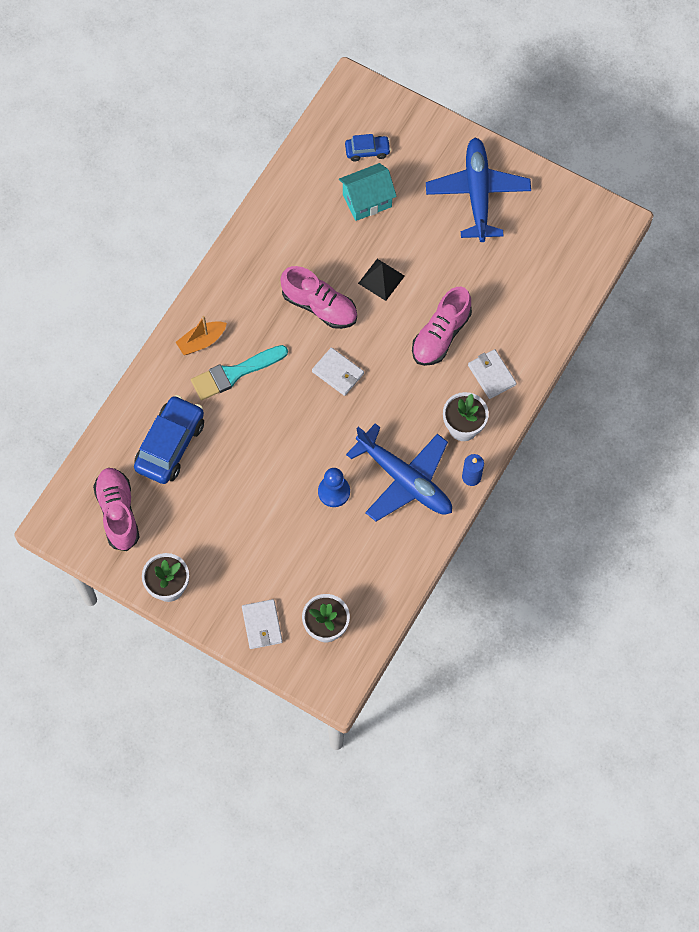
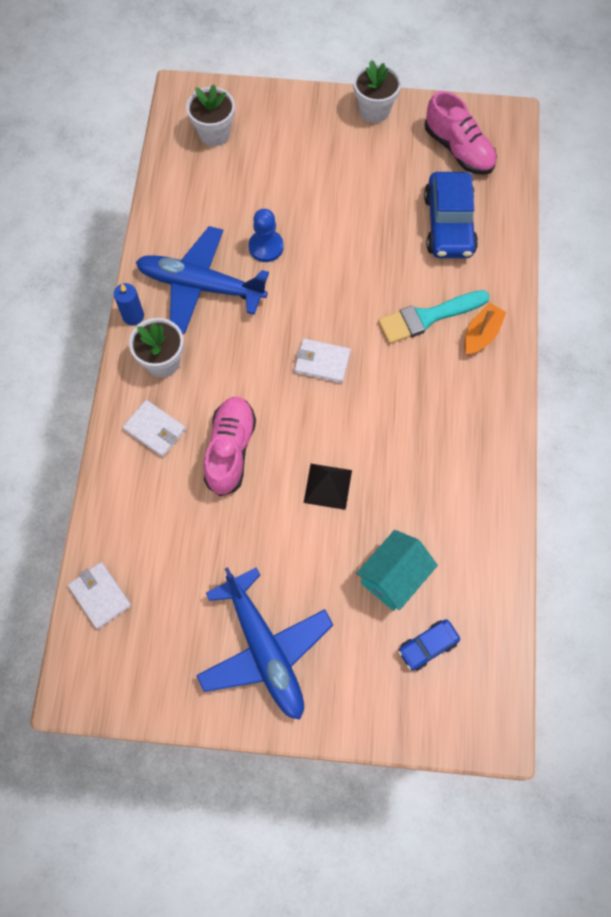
camera: 155 degrees right, 0 degrees up
(235, 373) = (428, 317): turquoise brush -> turquoise brush turned 150 degrees counterclockwise
(262, 625) = (273, 113): white wallet -> white wallet (100, 596)
(320, 306) = (379, 425): pink shoe -> none

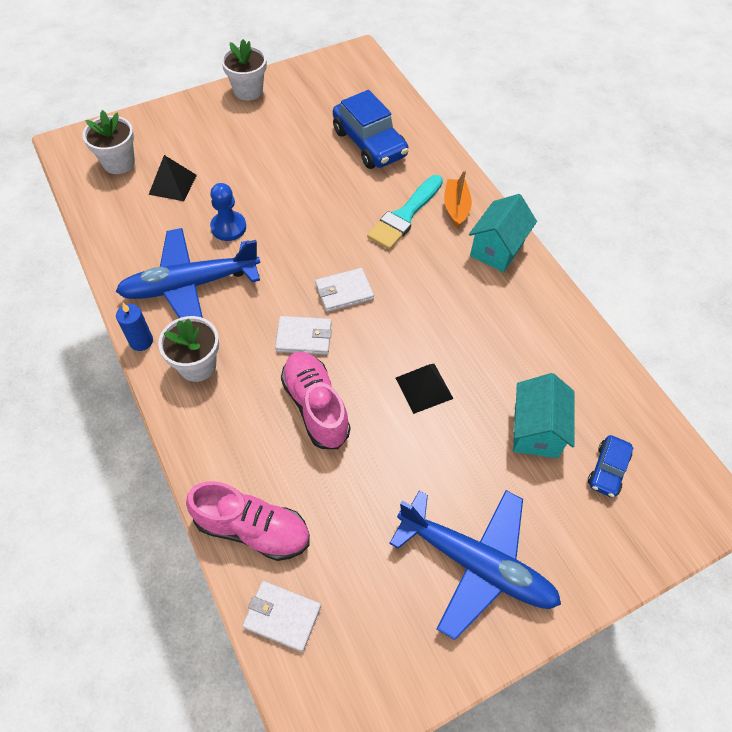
camera: 35 degrees left, 10 degrees down
(155, 429) = (231, 428): white wallet -> white wallet (304, 337)
(246, 179) = (173, 184): none -> black pyramid
(458, 149) = (336, 90): pink shoe -> pink shoe (253, 529)
(488, 396) = (497, 249): none -> turquoise house

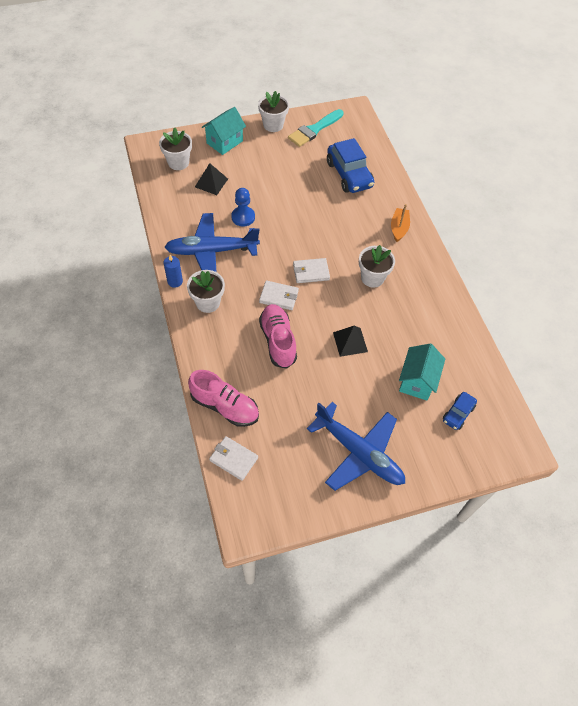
camera: 10 degrees right, 0 degrees up
(405, 215) = (362, 228): turquoise brush -> turquoise brush (314, 130)
(435, 285) = (372, 278): none -> white flower pot
(497, 249) = (420, 261): turquoise house -> turquoise house (224, 142)

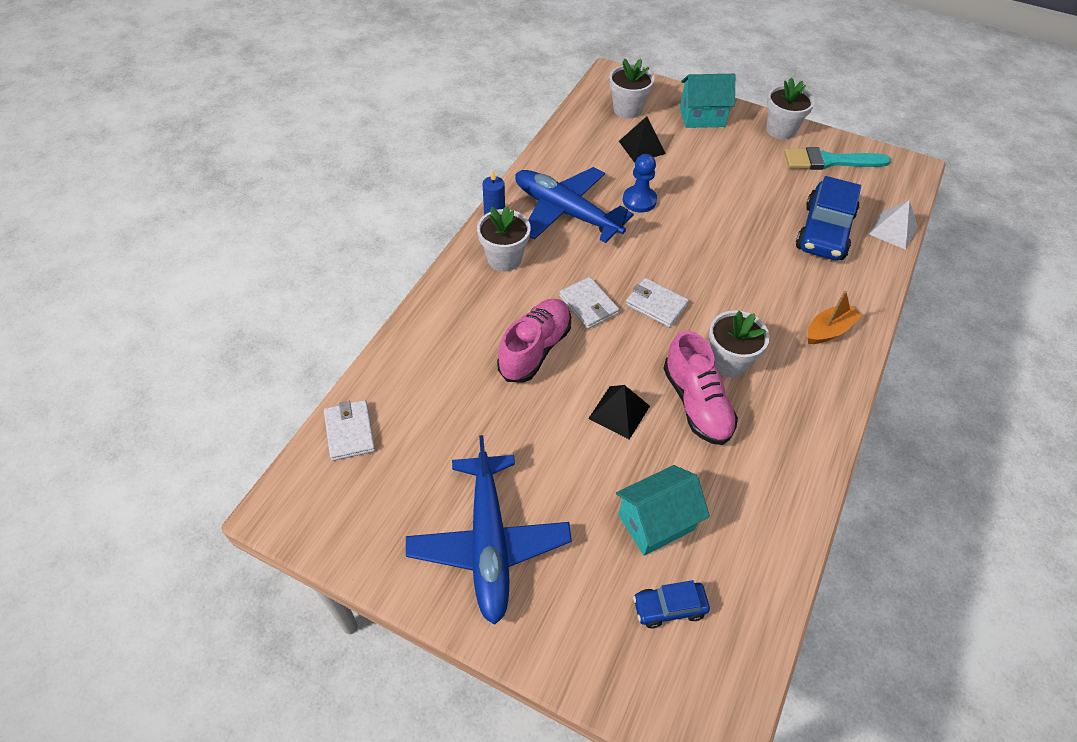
camera: 45 degrees right, 5 degrees down
(225, 406) = (403, 372): pink shoe -> pink shoe (696, 403)
(378, 152) = (893, 230): none -> white pyramid

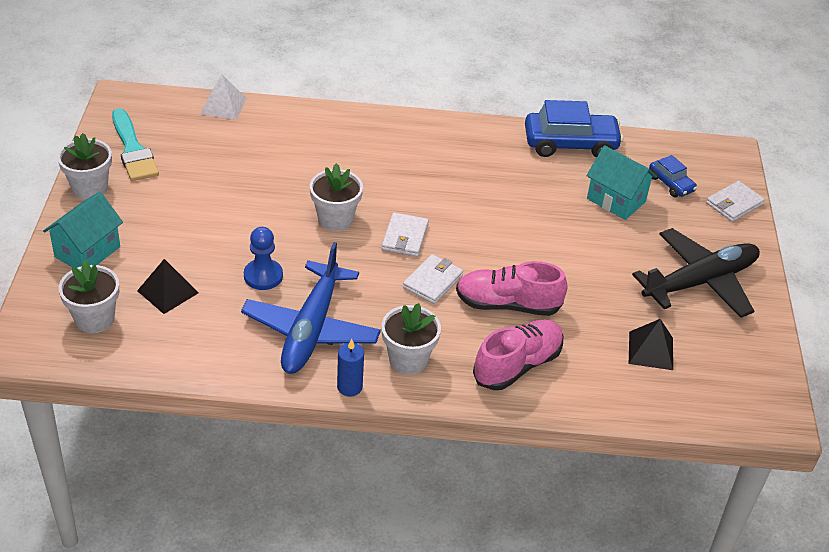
camera: 115 degrees left, 10 degrees down
(350, 432) = (679, 402): white wallet -> white wallet (734, 204)
(489, 542) = (699, 282): blue plane -> black plane
(619, 412) = (536, 237): black pyramid -> black pyramid (650, 350)
(696, 403) = (497, 196): pink shoe -> pink shoe (517, 365)
(702, 117) = (87, 252): turquoise house -> turquoise house turned 60 degrees clockwise
(728, 362) = (443, 184): white flower pot -> white flower pot (335, 219)
(824, 232) = (247, 145): blue car -> blue car (570, 144)
(829, 330) = (372, 134): orange boat -> none

